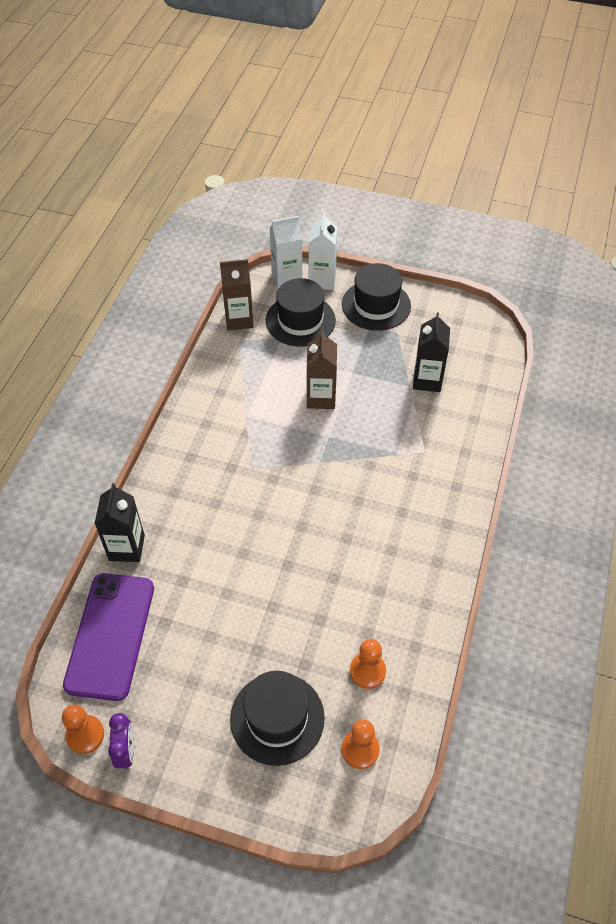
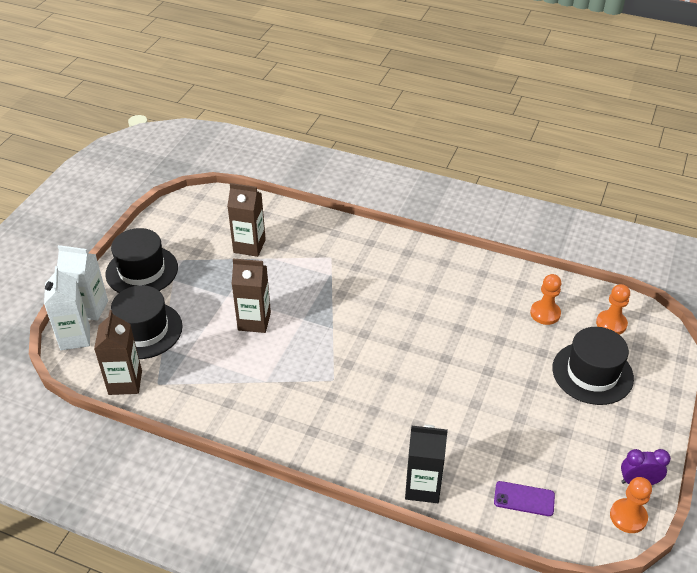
camera: 85 degrees left, 10 degrees down
(110, 635) = (524, 499): purple phone -> purple phone, size x0.45
(427, 380) = (249, 246): black carton -> brown carton

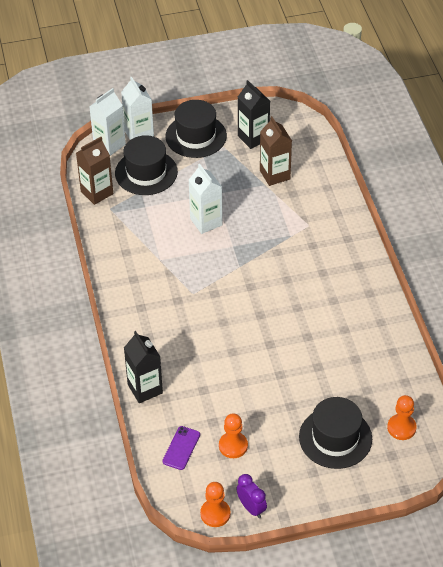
camera: 55 degrees right, 5 degrees up
(190, 236) = (253, 138): none -> black carton
(254, 321) = (206, 222): brown carton -> white carton
(524, 499) = (181, 448): purple phone -> purple phone turned 45 degrees clockwise
(545, 313) = (372, 381): orange pawn -> orange pawn (233, 446)

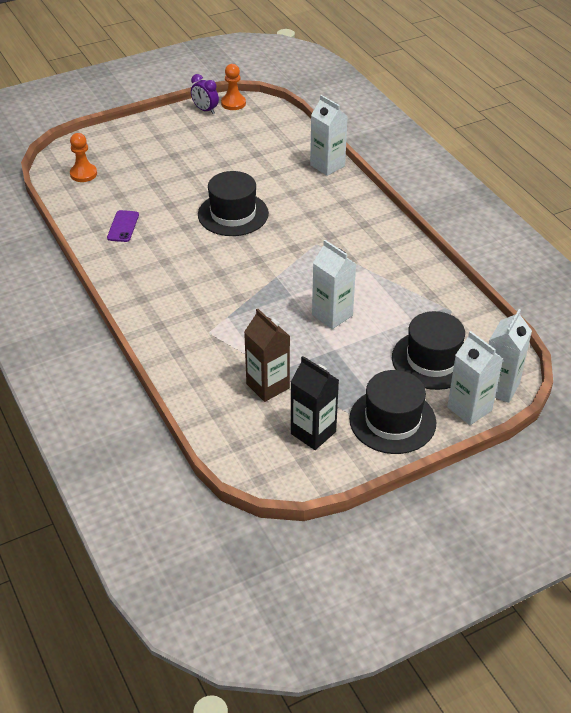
camera: 165 degrees right, 5 degrees down
(97, 192) = (478, 325): brown carton -> none
(145, 389) = (327, 165): black carton -> white carton
(181, 448) = (277, 134): purple phone -> purple phone (123, 226)
(233, 446) = (233, 142): orange pawn -> none
(335, 438) = (143, 159): black hat -> black hat (233, 214)

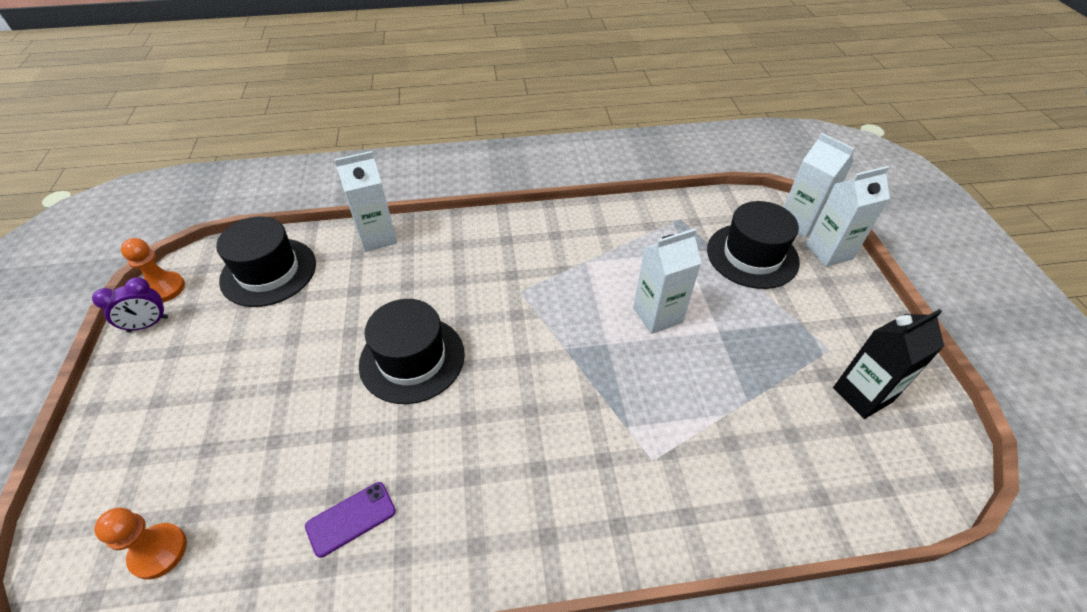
camera: 70 degrees left, 5 degrees up
(123, 226) = (351, 519): purple phone -> purple phone turned 60 degrees counterclockwise
(268, 386) = (774, 418): brown carton -> none
(392, 421) = (844, 316): black hat -> black hat (268, 272)

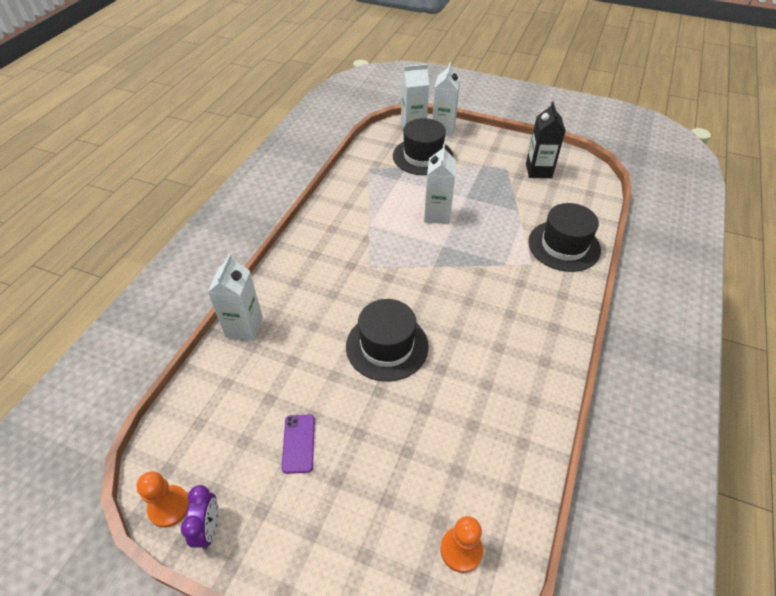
camera: 60 degrees left, 0 degrees up
(268, 272) = (219, 415): black hat -> black hat (564, 246)
(351, 519) = (495, 420): purple phone -> purple phone (298, 443)

